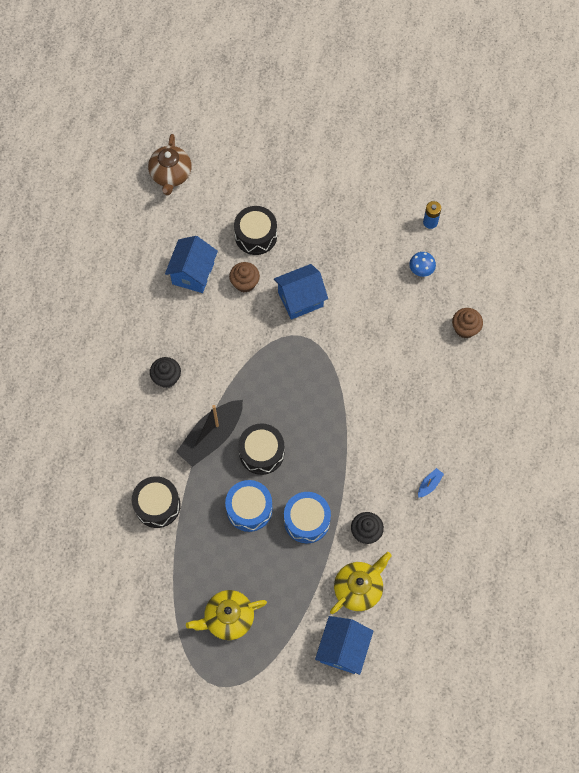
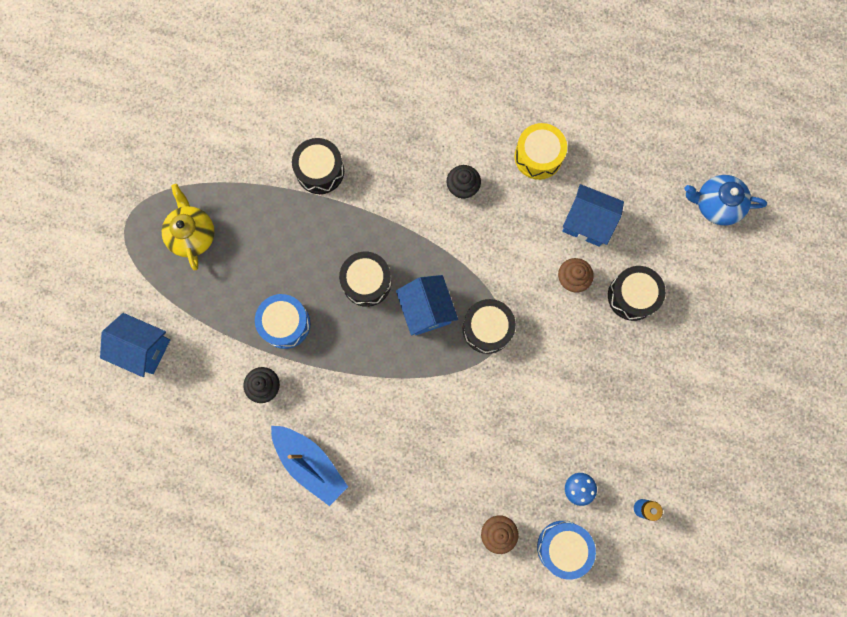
camera: 95 degrees right, 10 degrees up
(134, 316) = (538, 156): none -> yellow drum
(171, 175) = (716, 205): brown teapot -> blue teapot
(211, 437) = (390, 230): black boat -> none
(249, 509) = (305, 264): blue drum -> blue drum (563, 547)
(295, 348) = (487, 328): none -> black drum
(300, 299) = (547, 340): blue house -> blue house (426, 310)
(359, 588) = (205, 372): yellow teapot -> none
(429, 484) = (310, 464): blue boat -> blue boat, size x2.38

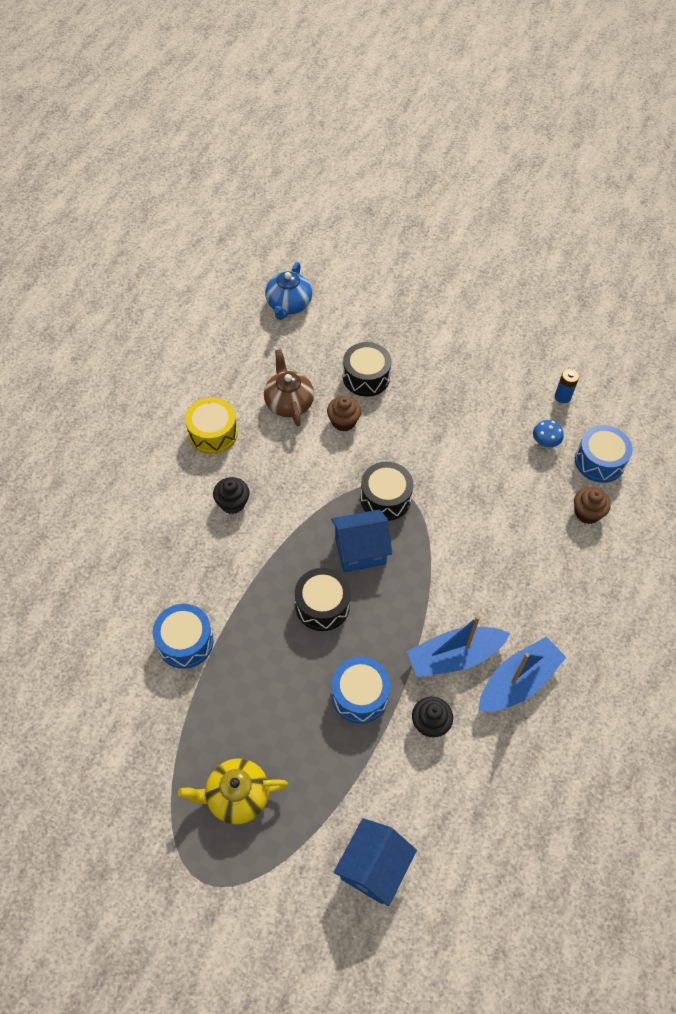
camera: 85 degrees left, 20 degrees down
(320, 171) = (185, 642): black drum -> blue drum
(328, 404) = (454, 657): none -> blue boat
(587, 222) = (288, 402): blue house -> brown teapot

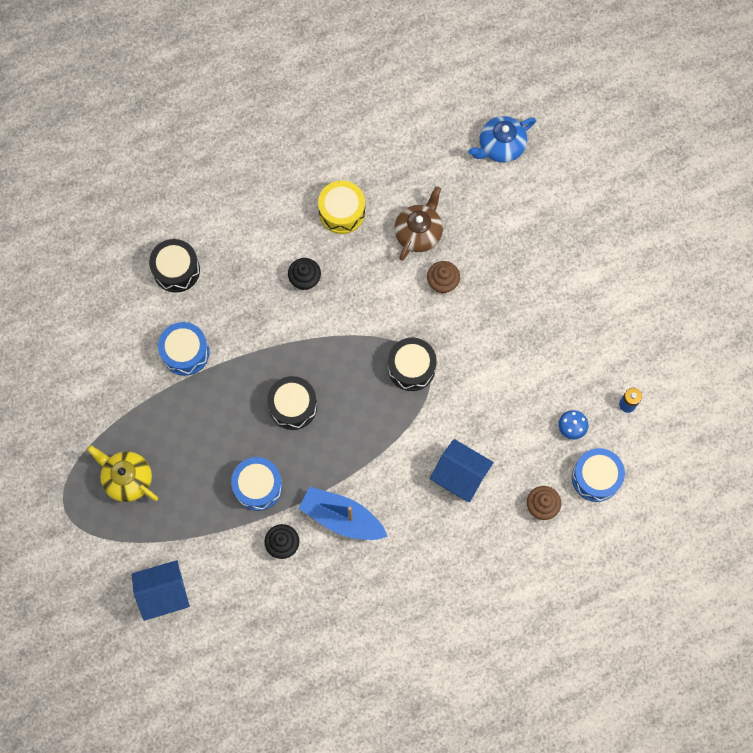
camera: 45 degrees right, 15 degrees up
(360, 551) = (355, 390): blue house -> blue house (460, 476)
(366, 377) = (495, 260): black drum -> black drum (176, 270)
(518, 681) = (365, 571): blue boat -> none

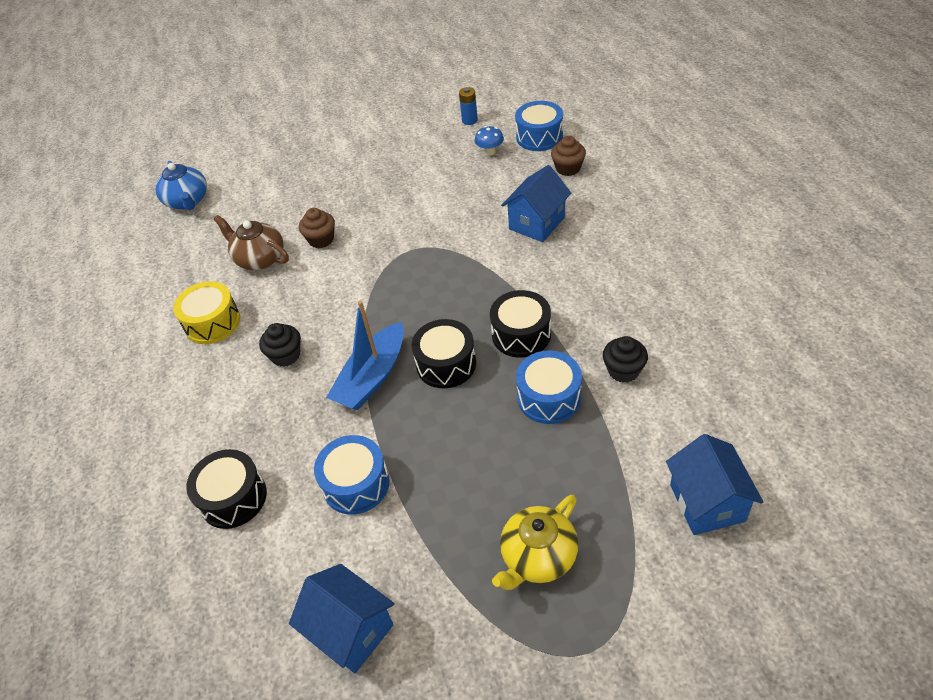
camera: 80 degrees left, 25 degrees down
(81, 365) = (351, 630): none -> blue house
(342, 518) = (587, 316): blue boat -> blue boat (372, 377)
(411, 368) = (413, 261): black drum -> black drum (521, 334)

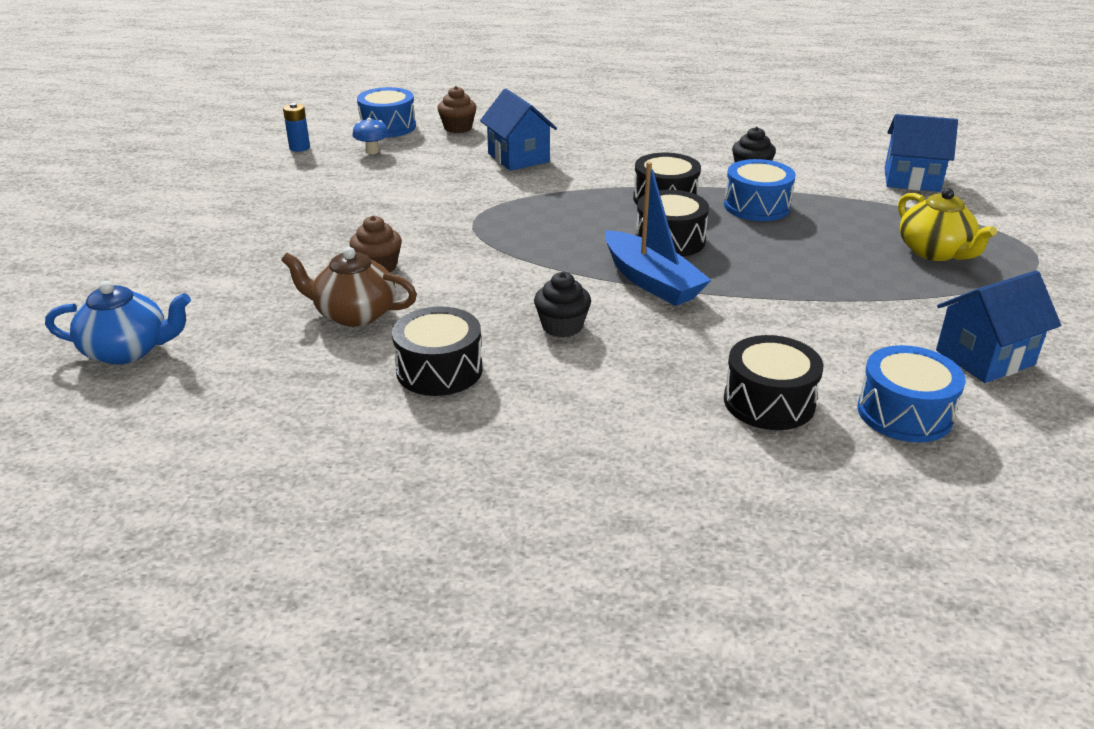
camera: 70 degrees left, 15 degrees down
(212, 323) = (439, 370): yellow drum -> black drum
(259, 258) = (354, 314): brown teapot -> brown teapot turned 45 degrees clockwise
(356, 484) = (798, 320): blue drum -> blue drum (904, 413)

